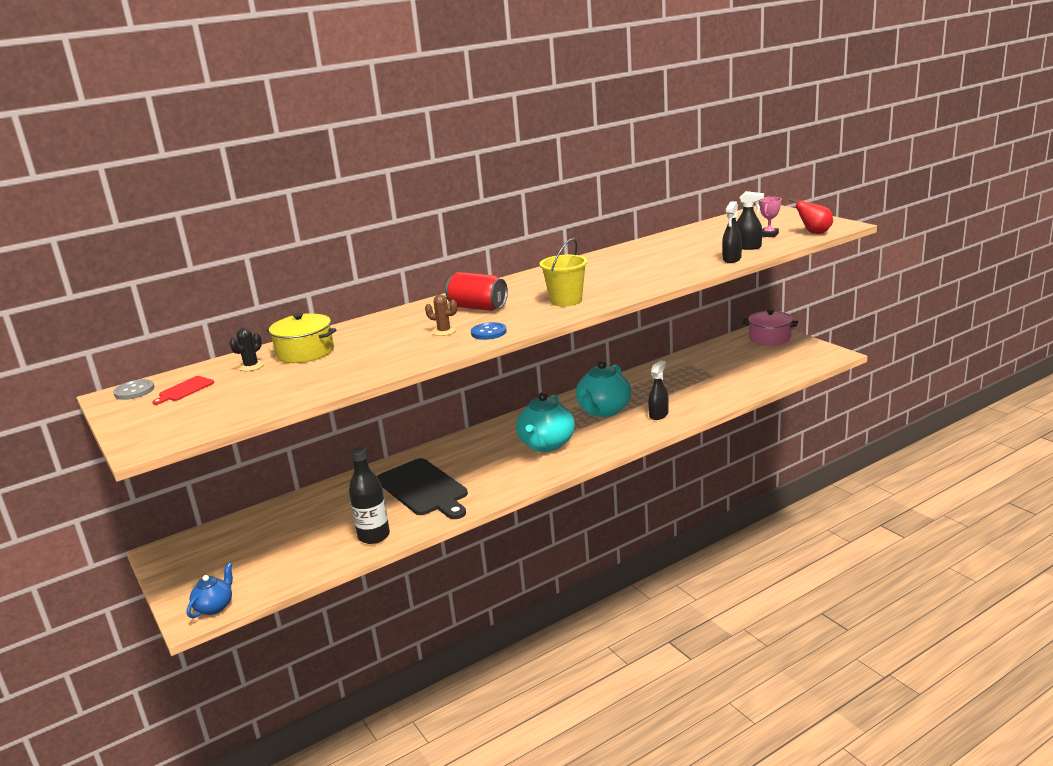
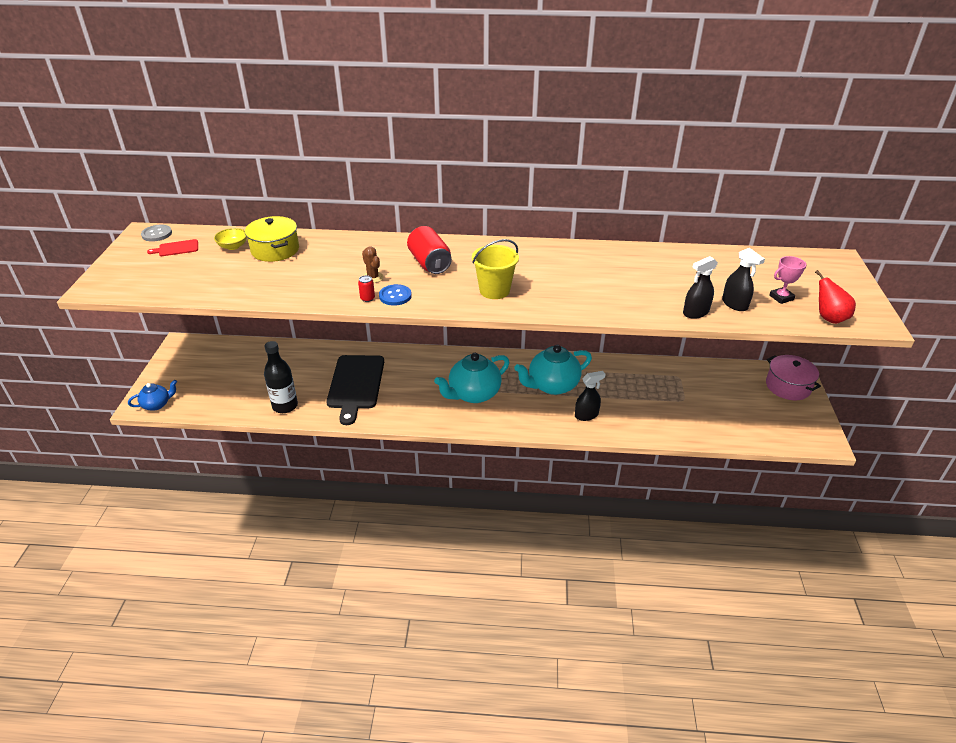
camera: 35 degrees right, 15 degrees up
(251, 366) = (233, 246): black cactus -> yellow bowl
(466, 342) = (367, 298): none -> red can

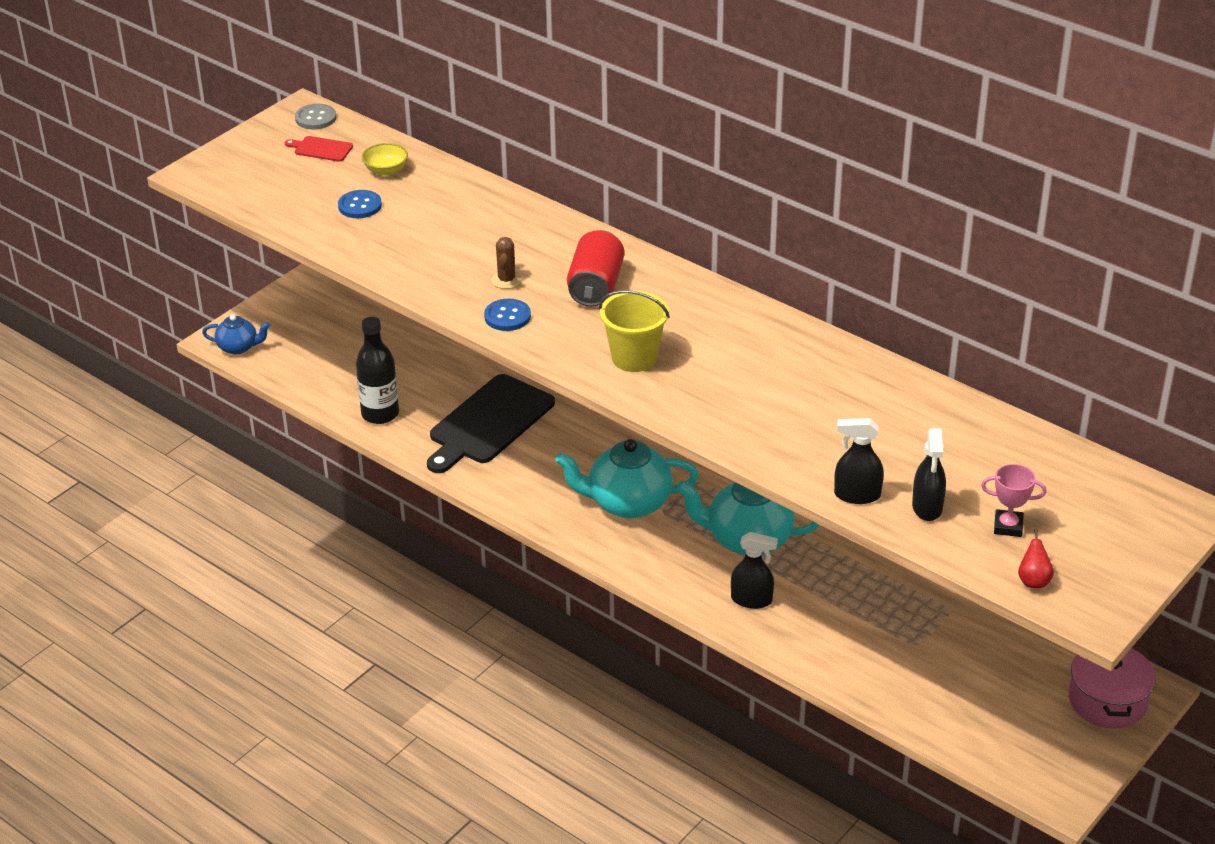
camera: 35 degrees right, 0 degrees up
(234, 270) = (360, 206): none -> blue button
(275, 250) = (429, 194): yellow pot -> none
(367, 298) = (472, 307): red can -> none
(829, 318) = (1033, 581): red pear -> red pear, size x0.66

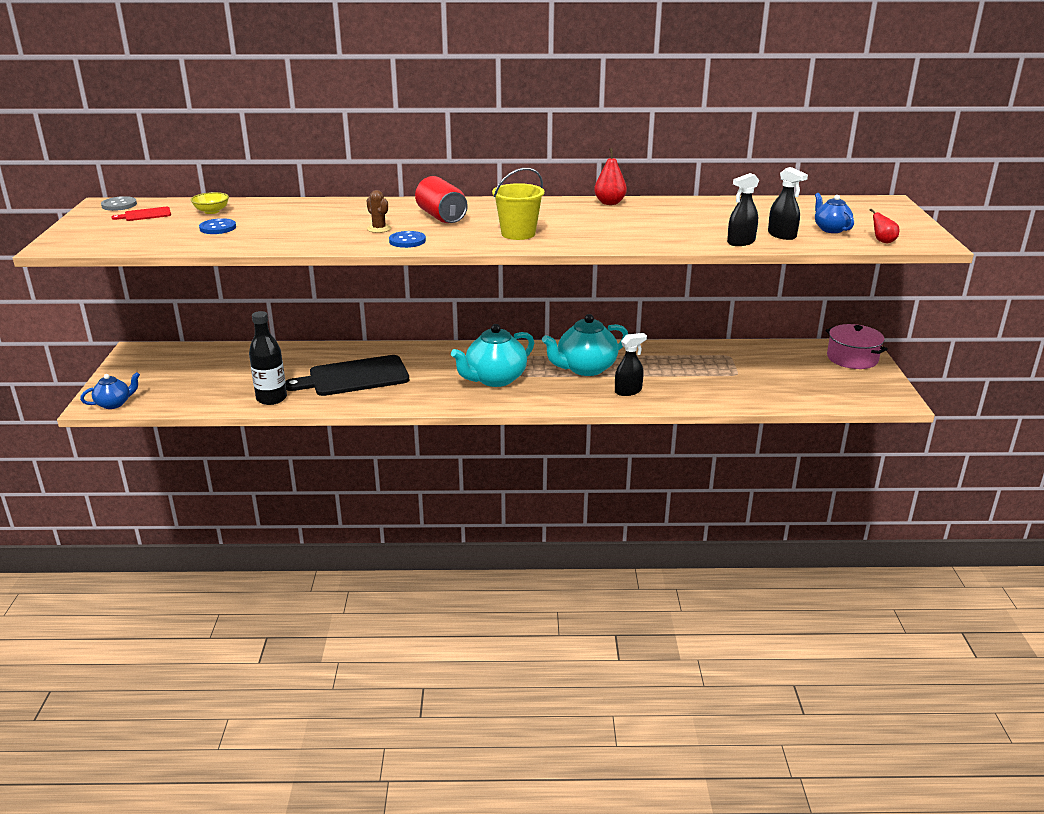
camera: 40 degrees left, 10 degrees down
(488, 423) = (354, 377): black cutting board -> black cutting board turned 75 degrees clockwise
(818, 345) = (609, 203): none -> red pear
(1008, 526) = (831, 229): pink trophy -> blue teapot

